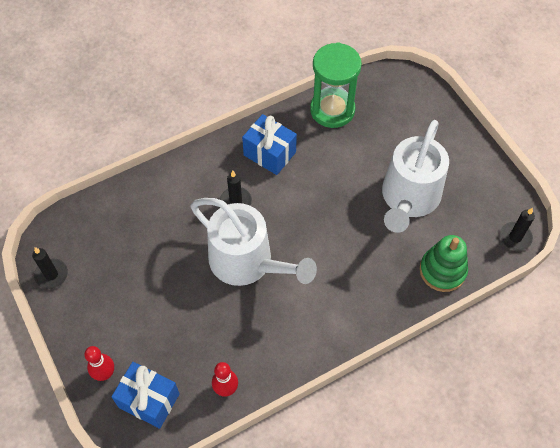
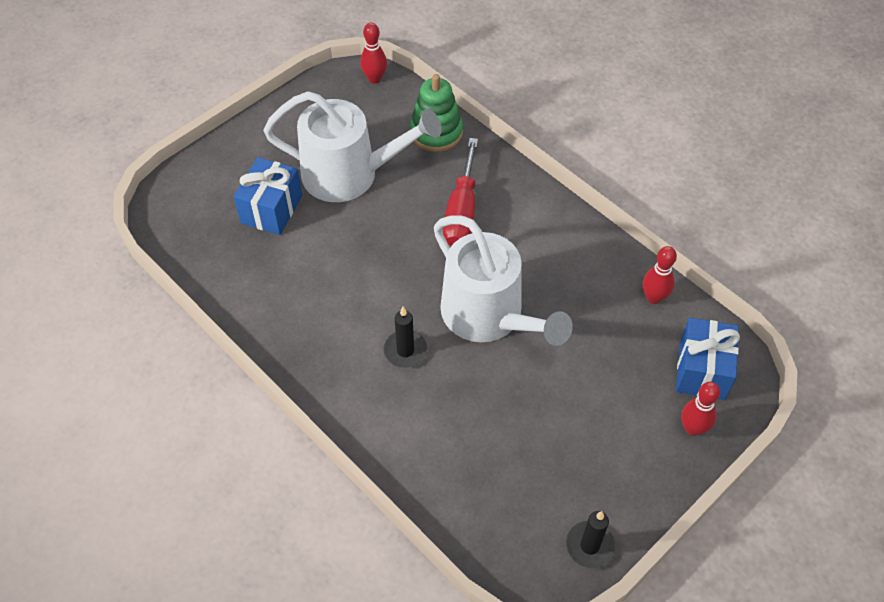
camera: 105 degrees left, 5 degrees down
(247, 262) = (489, 316): white watering can -> white watering can turned 120 degrees clockwise
(269, 153) = (318, 330): blue gift -> blue gift (271, 209)
(332, 110) = (230, 274): green hourglass -> none
(351, 268) = (461, 212): none -> red screwdriver
(515, 237) = (374, 79): black candle -> red bowling pin

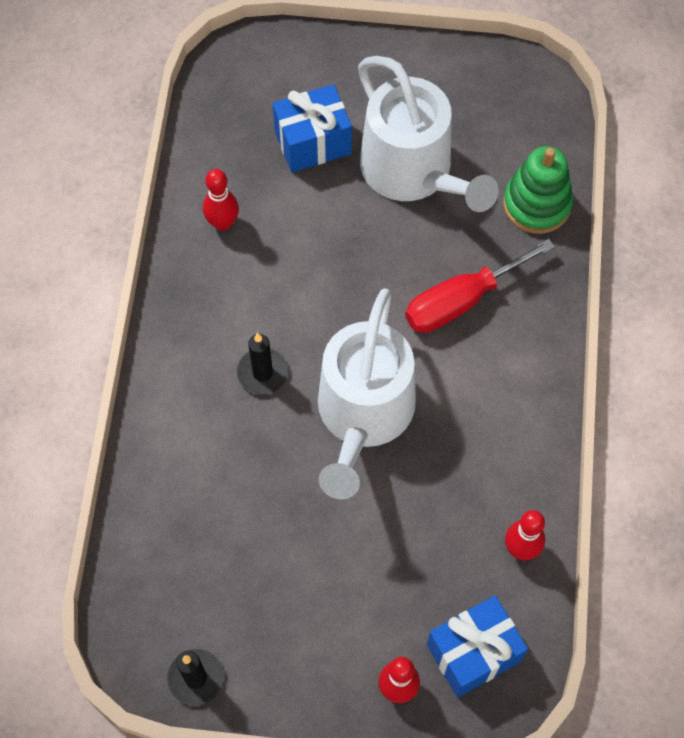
camera: 50 degrees right, 10 degrees up
(374, 79) = (549, 99): red bowling pin -> red bowling pin (223, 223)

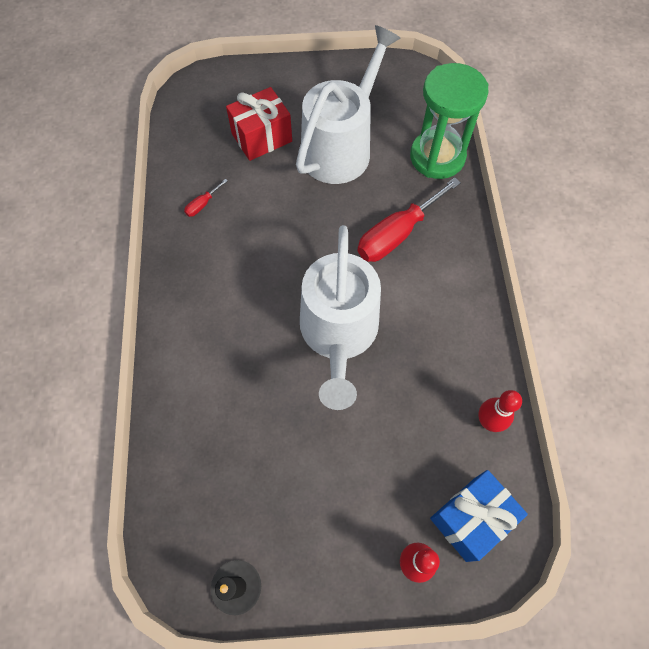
camera: 10 degrees left, 0 degrees up
(223, 223) = (202, 204): red bowling pin -> red screwdriver
(262, 373) = (252, 313): black candle -> none
(313, 142) = (262, 137): blue gift -> red gift
(413, 172) = (341, 147): white watering can -> white watering can turned 105 degrees counterclockwise
(536, 204) = (437, 157): green stacking toy -> green hourglass

